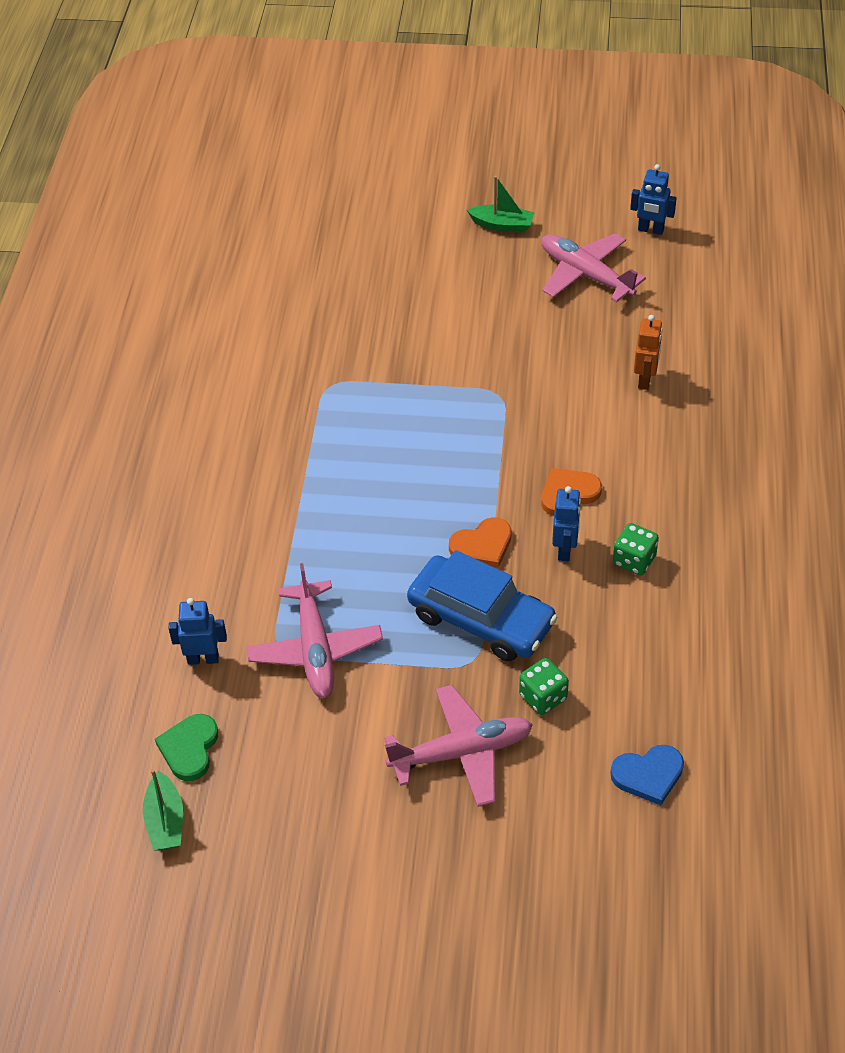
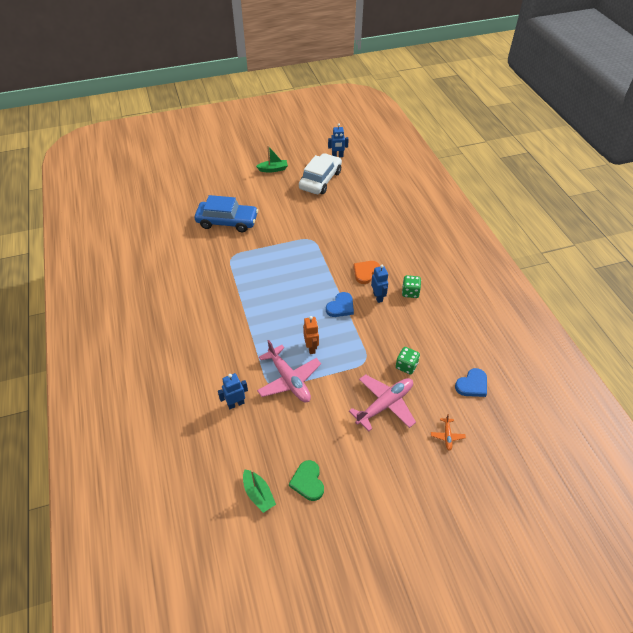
camera: 25 degrees left, 0 degrees up
(189, 748) = (252, 451): green heart -> green heart (308, 482)
(481, 619) = (358, 340): blue car -> blue car (227, 221)
(482, 545) = (341, 307): orange heart -> blue heart
(543, 848) = (447, 436): none -> orange plane
(585, 274) = (320, 180): pink plane -> white car
(645, 380) = (370, 216): orange robot -> orange robot (311, 348)

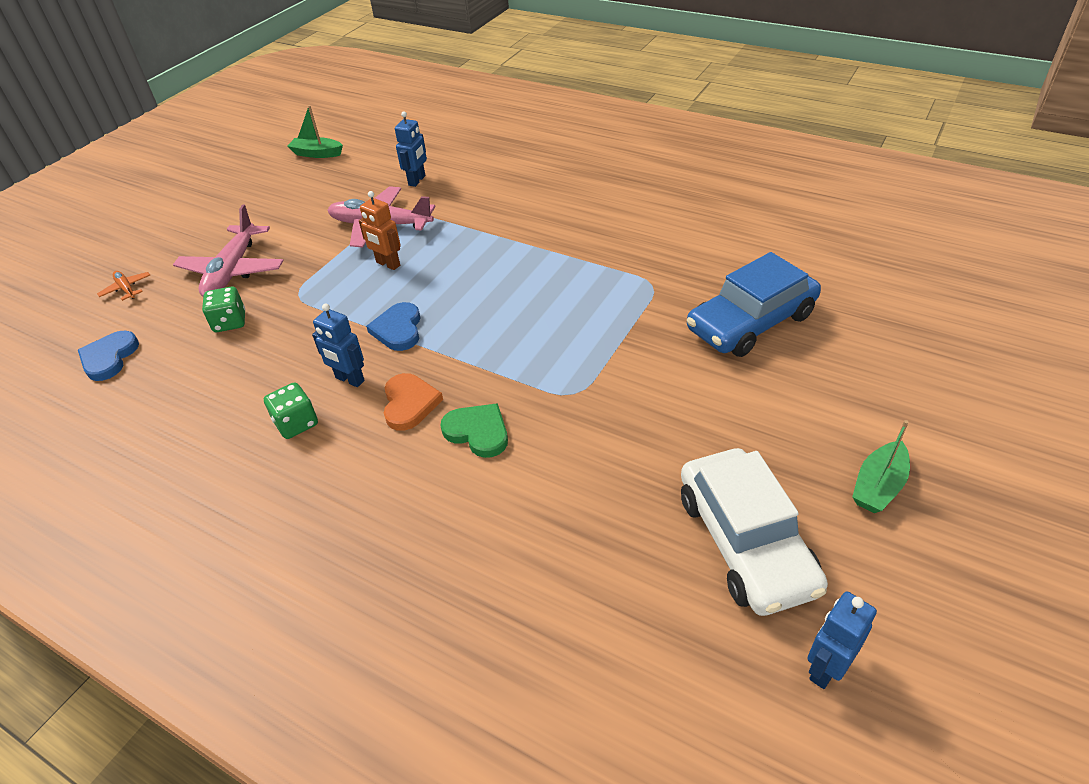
camera: 140 degrees right, 5 degrees down
(308, 482) = (274, 181): green heart -> green heart (478, 432)

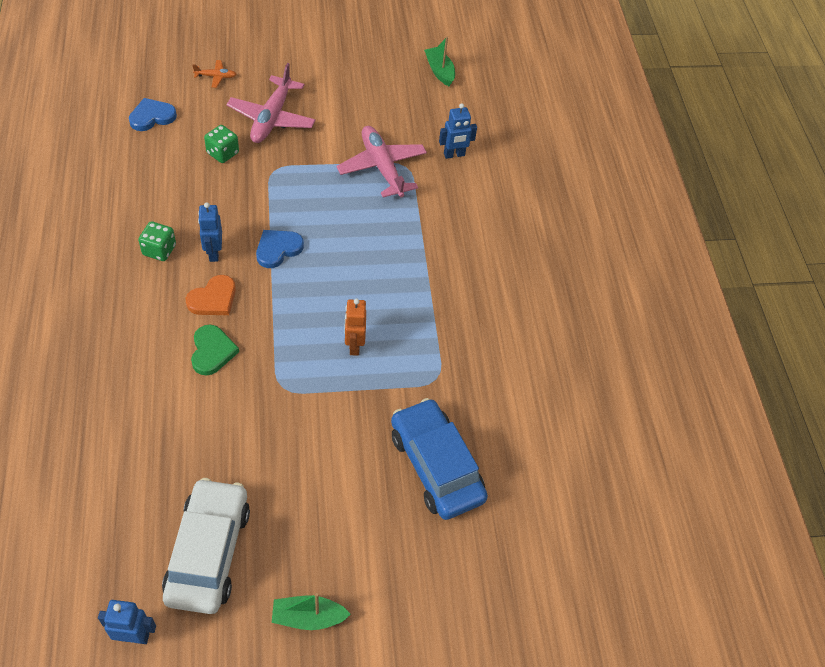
camera: 45 degrees right, 10 degrees up
(126, 289) = (216, 77): orange plane -> orange plane turned 75 degrees clockwise
(232, 271) = (272, 118): pink plane -> pink plane turned 45 degrees counterclockwise
(388, 264) = (341, 200): orange robot -> orange robot (354, 345)
(745, 542) = (208, 552): white car -> white car turned 150 degrees clockwise
(751, 322) = (436, 466): blue car -> blue car turned 45 degrees clockwise

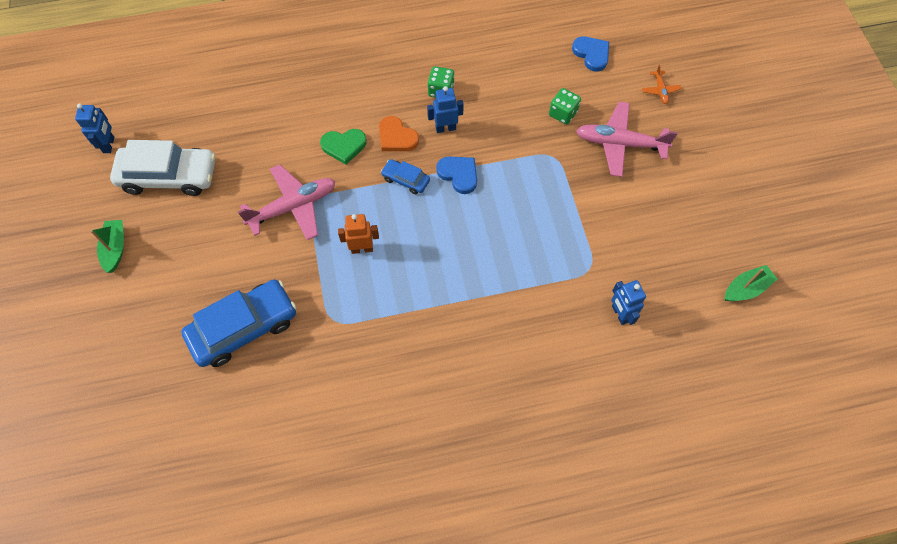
camera: 90 degrees right, 10 degrees up
(273, 296) = (405, 180): none -> blue car
(382, 167) = (582, 247): pink plane -> pink plane (293, 207)

